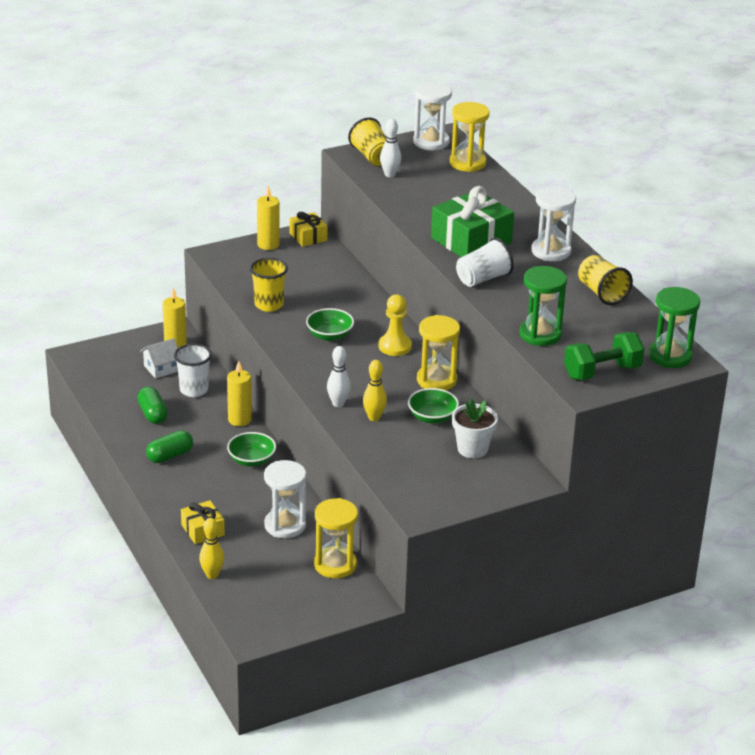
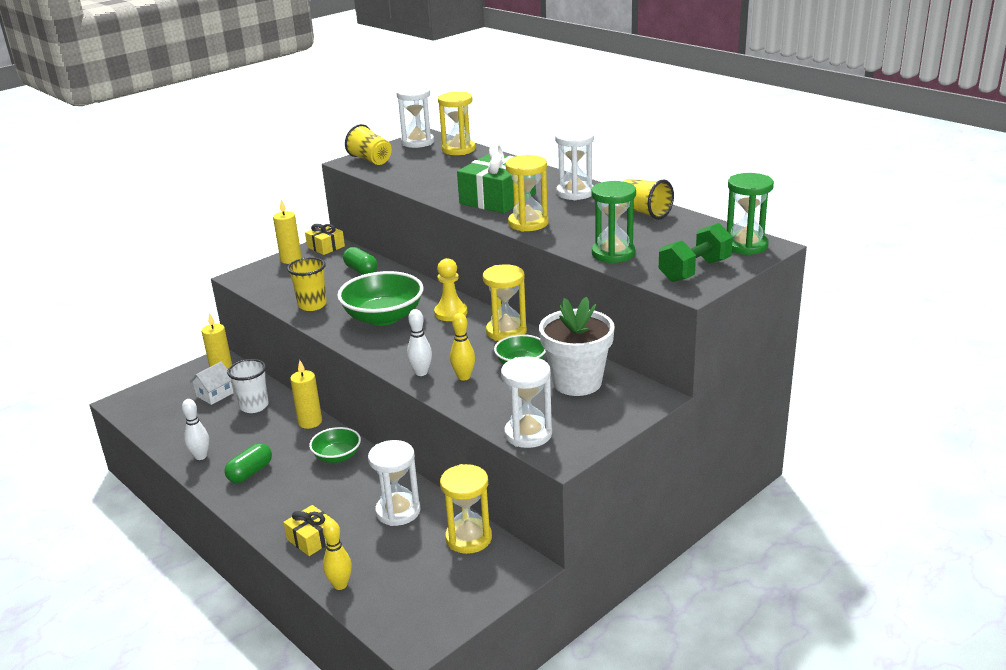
camera: 15 degrees left, 5 degrees down
(153, 414) = (219, 437): green capsule -> green capsule (361, 270)
(329, 335) = (383, 317): green bowl -> green bowl, size x1.76
(390, 174) = (394, 168): white bowling pin -> white bowling pin (200, 456)
(402, 487) = (528, 434): none -> white hourglass
(472, 449) = (577, 382): white flower pot -> white flower pot, size x1.54
(483, 279) = (528, 223): white cup -> yellow hourglass

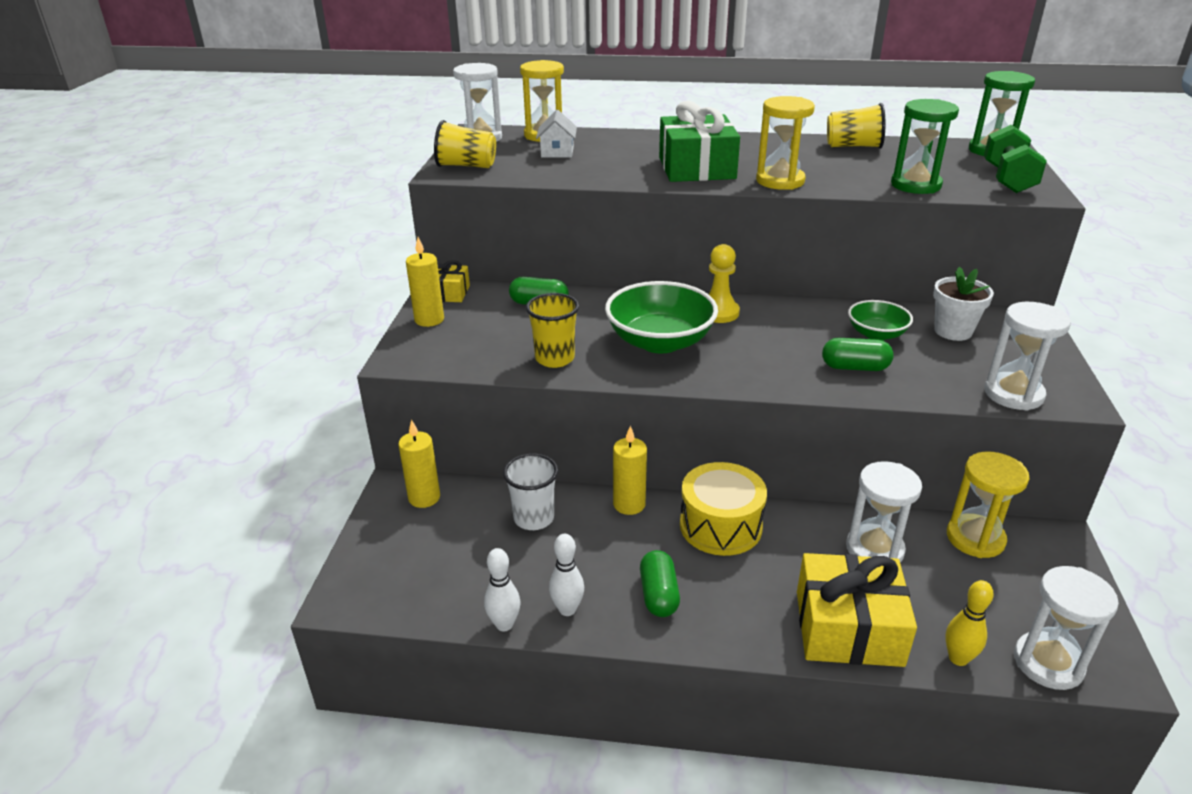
camera: 40 degrees left, 5 degrees up
(214, 394) = (460, 528): white house -> white house (557, 152)
(312, 539) = (848, 628): yellow gift -> yellow gift, size x1.85
(337, 456) = (720, 526): green bowl -> yellow drum
(421, 373) = (809, 380): white bowling pin -> white bowling pin (504, 624)
(464, 377) = (855, 367): yellow bowling pin -> green capsule
(506, 332) = (804, 310): yellow hourglass -> none
(575, 193) = (755, 145): white hourglass -> white hourglass (1048, 663)
(577, 382) = (953, 331): white flower pot -> white flower pot, size x0.65

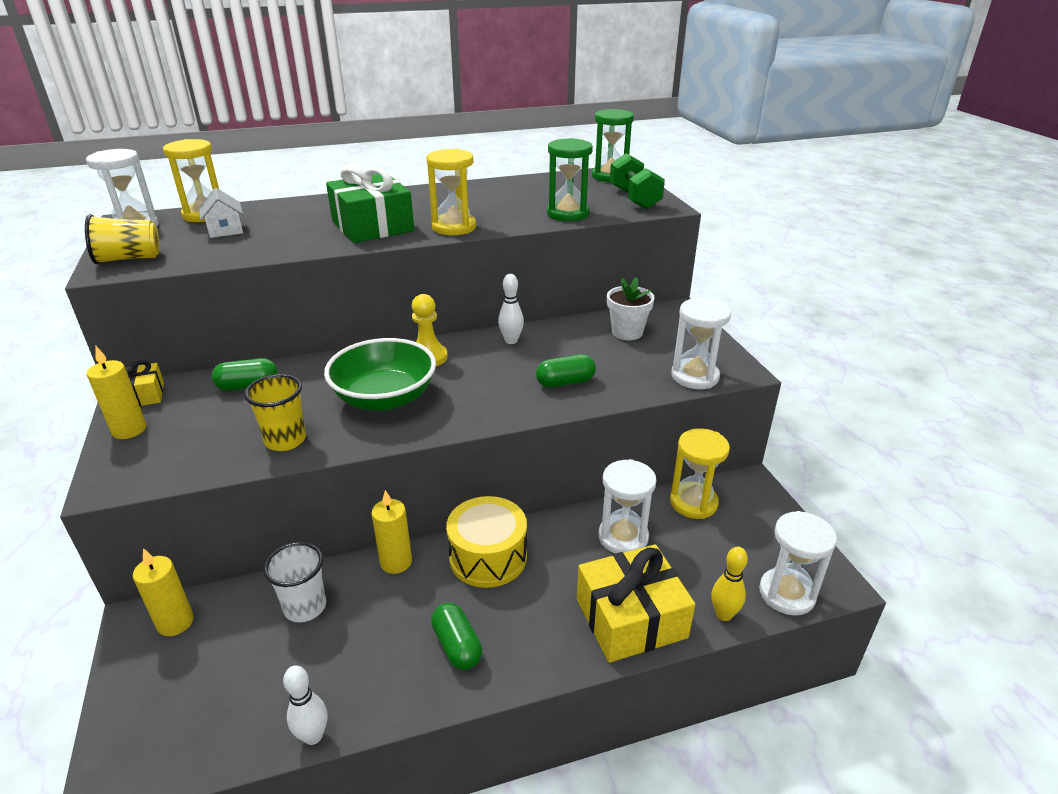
camera: 25 degrees left, 0 degrees up
(567, 609) = (373, 694): white bowling pin -> white bowling pin (511, 341)
(853, 146) = (501, 187): yellow cup -> none
(876, 334) = (570, 348): green bowl -> none

